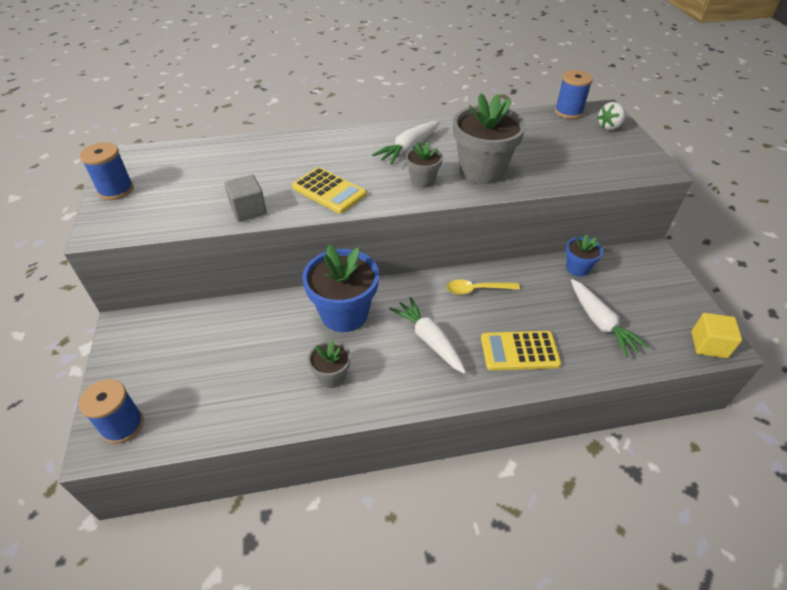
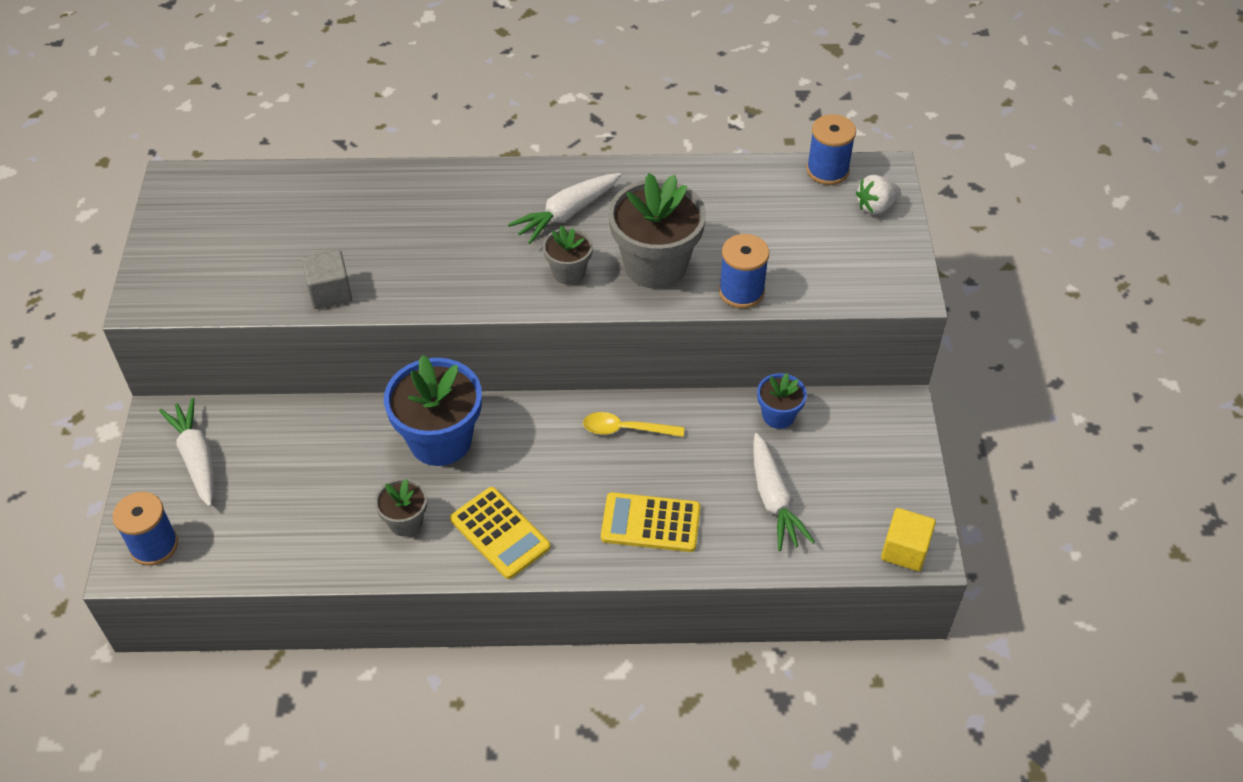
camera: 10 degrees right, 5 degrees up
(116, 190) = (167, 239): blue spool -> blue spool (741, 291)
(329, 191) = (439, 274): yellow calculator -> yellow calculator (500, 533)
(429, 339) = (540, 491): white carrot -> white carrot (197, 458)

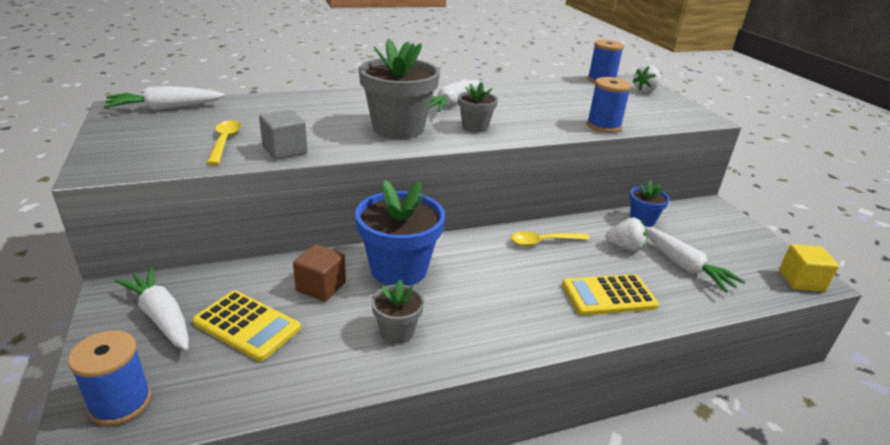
camera: 20 degrees left, 20 degrees down
(222, 188) = (165, 108): none -> white carrot
(272, 267) = (225, 142): none -> yellow spoon
(352, 449) = (321, 287): none -> brown cube
(500, 533) = (489, 325): yellow calculator -> yellow calculator (247, 325)
(655, 265) = (534, 120): grey flower pot -> grey flower pot (398, 128)
(721, 456) = (625, 247): none -> white strawberry

